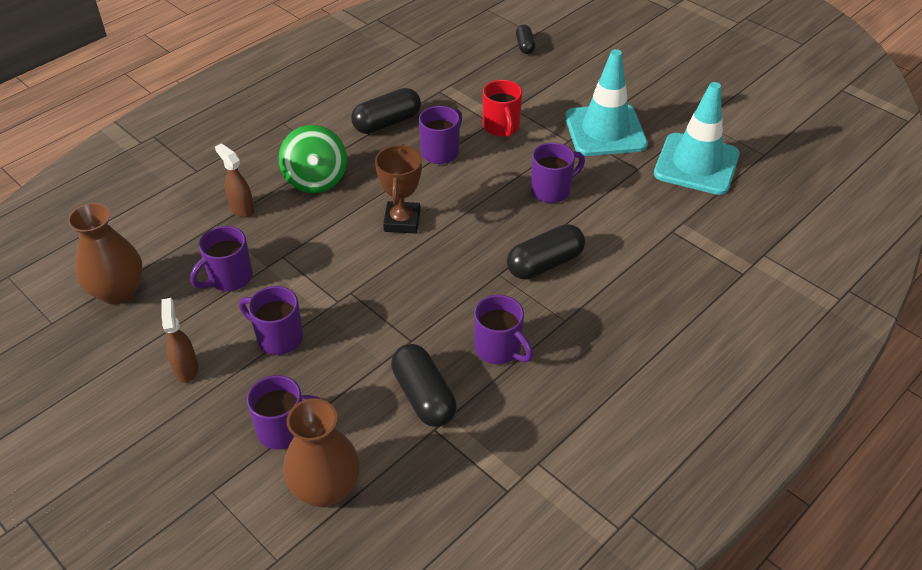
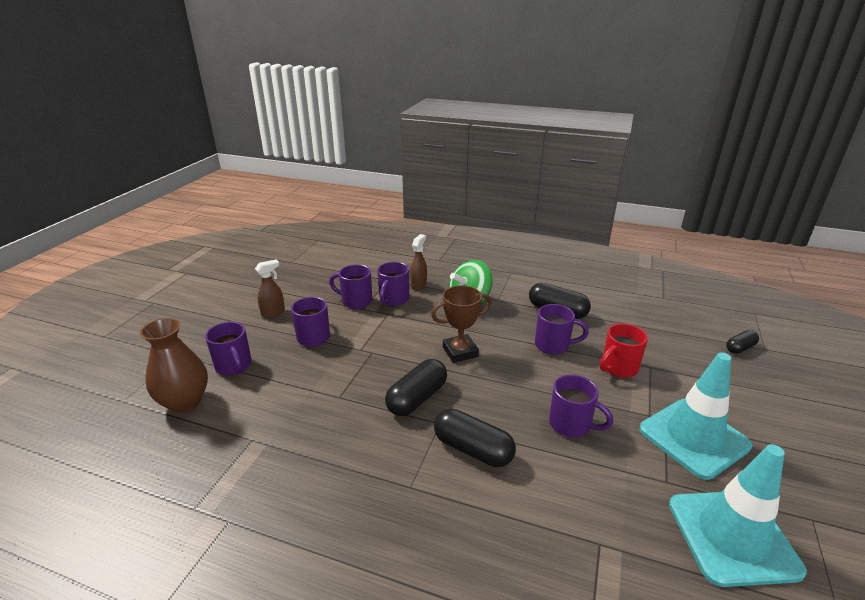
camera: 65 degrees right, 15 degrees down
(118, 291) = (324, 271): brown vase -> none
(423, 396) = (284, 422): black capsule -> black capsule (417, 398)
(499, 349) = (352, 451): purple mug -> purple mug (393, 299)

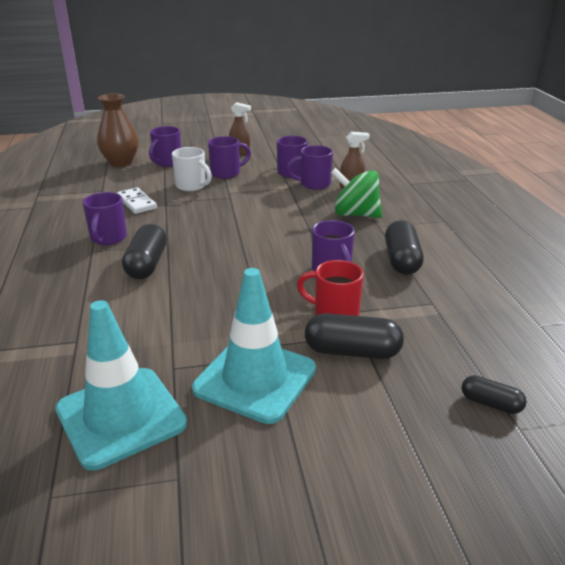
camera: 60 degrees right, 0 degrees up
(319, 419) = (137, 203): none -> white domino
(320, 367) = (192, 186): none -> white mug
(417, 398) = (189, 228): black capsule -> black capsule (352, 351)
(460, 352) = (269, 229): brown trophy -> none
(571, 425) = (214, 302): purple mug -> purple mug (108, 238)

